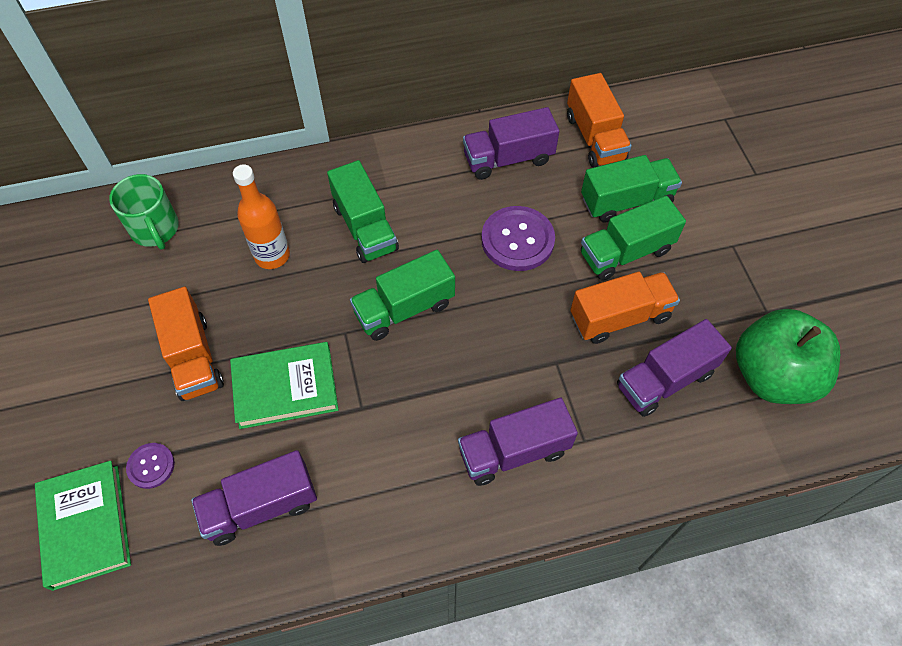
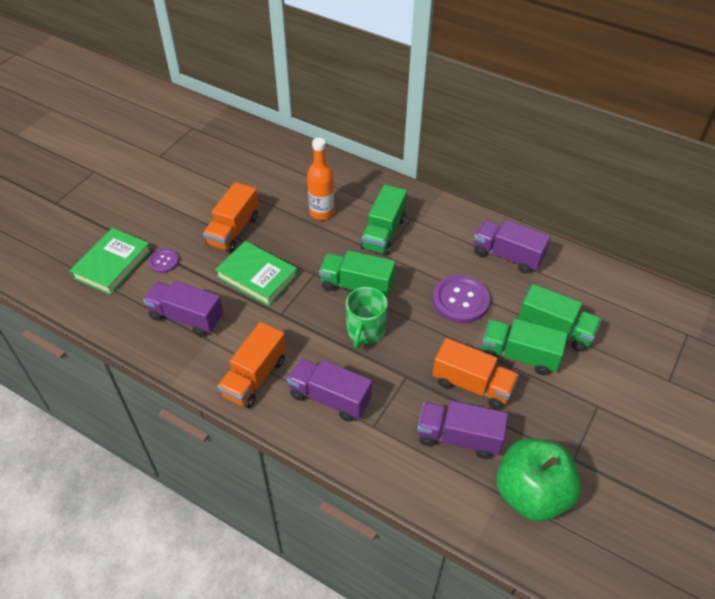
camera: 45 degrees right, 10 degrees down
(155, 229) = (282, 162): green mug -> green mug (365, 331)
(595, 138) = (578, 282): orange truck -> orange truck (254, 377)

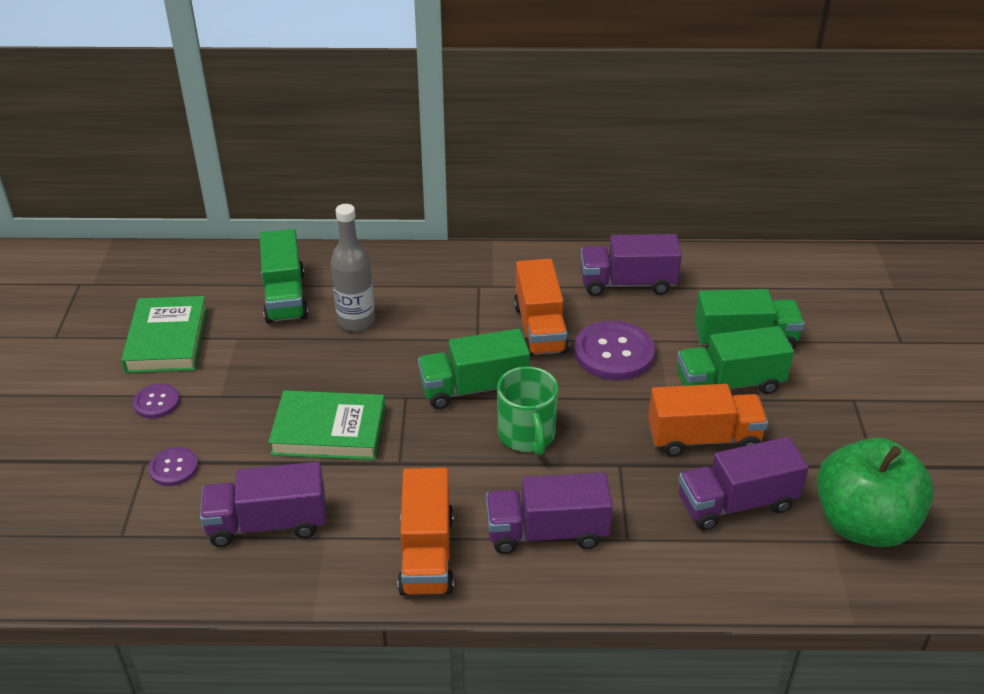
camera: 30 degrees left, 10 degrees down
(112, 264) = (93, 503): green book -> green book (167, 340)
(182, 218) = (156, 402): none -> purple button
(233, 230) = (248, 388): orange truck -> orange truck (540, 329)
(321, 212) = (356, 321): orange bottle -> grey bottle
(383, 233) = (457, 315): green truck -> green truck (285, 297)

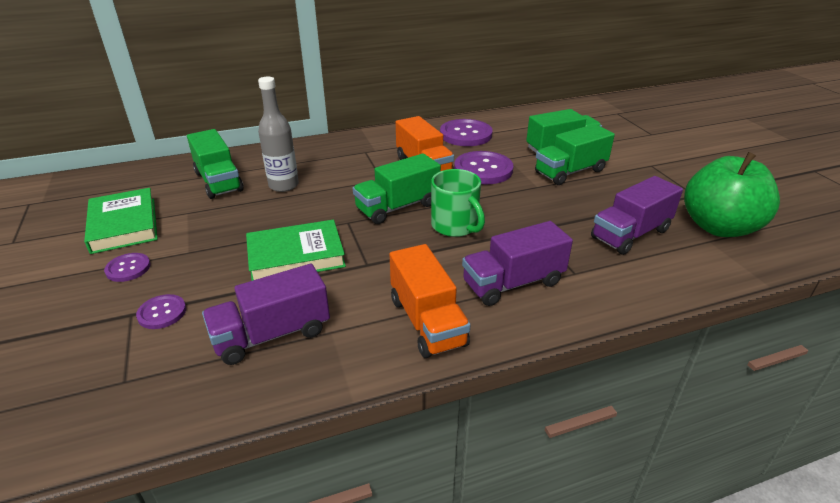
camera: 20 degrees left, 5 degrees down
(627, 283) = (465, 134): purple truck -> purple button
(703, 439) = (578, 203): orange truck -> none

